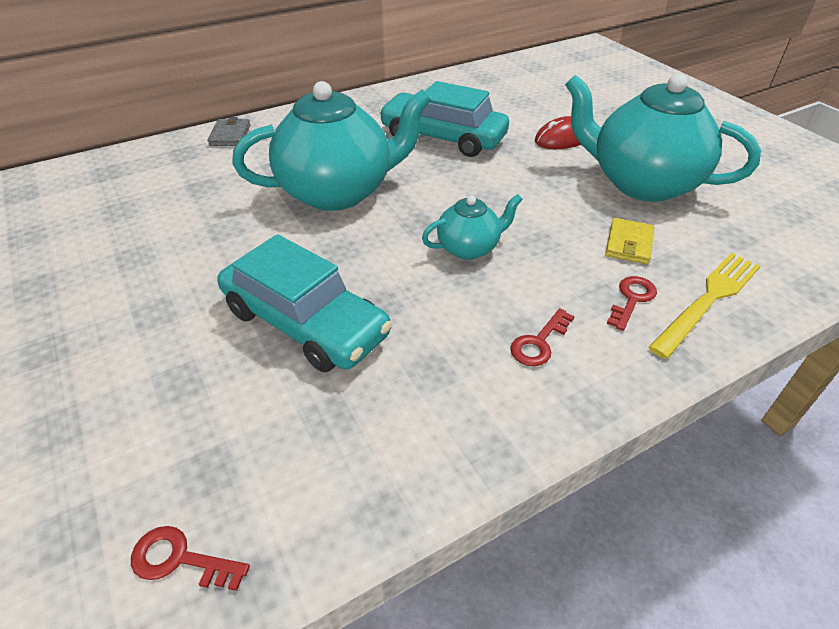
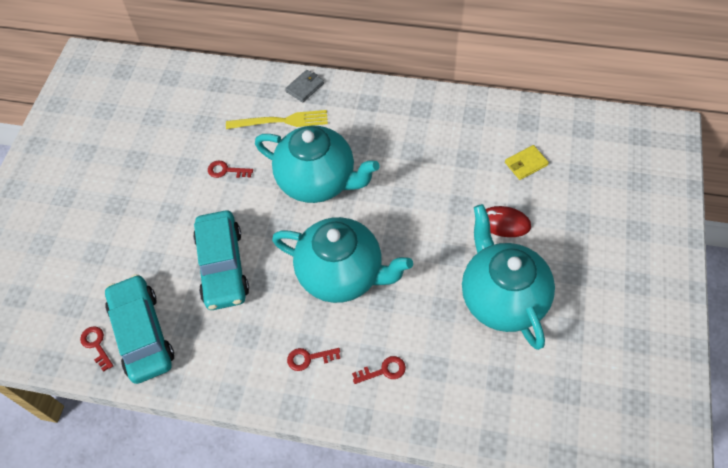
camera: 45 degrees right, 15 degrees up
(202, 235) = (226, 170): none -> red key
(443, 137) = (426, 170): turquoise car -> turquoise car (142, 334)
(469, 248) = (342, 275): turquoise teapot -> turquoise teapot, size x2.04
(628, 244) = (430, 336): yellow wallet -> yellow wallet (526, 164)
(708, 300) = (422, 402): yellow fork -> yellow fork (281, 121)

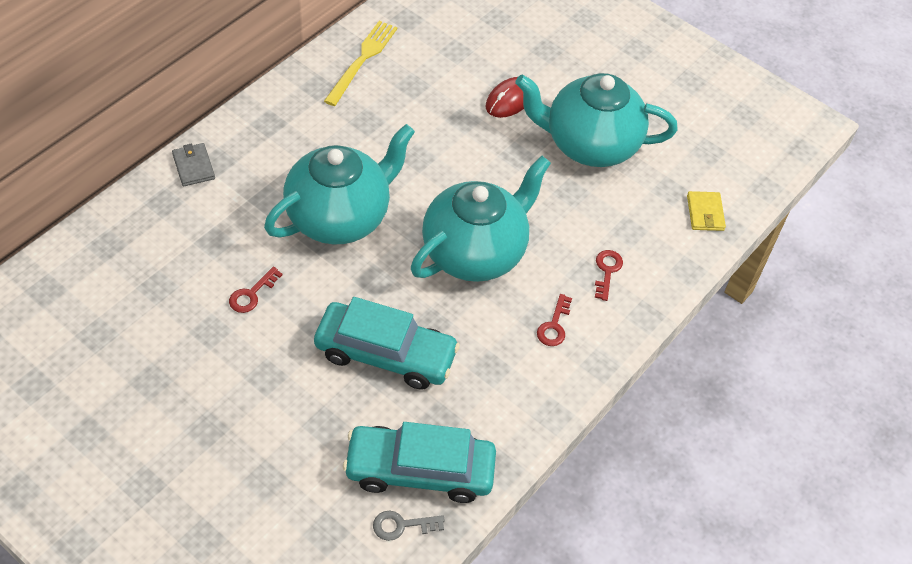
camera: 70 degrees left, 5 degrees down
(96, 345) = (402, 525): red key -> grey key
(281, 121) = (224, 211): yellow fork -> yellow fork (362, 60)
(526, 164) = (455, 48): yellow wallet -> yellow wallet (705, 213)

